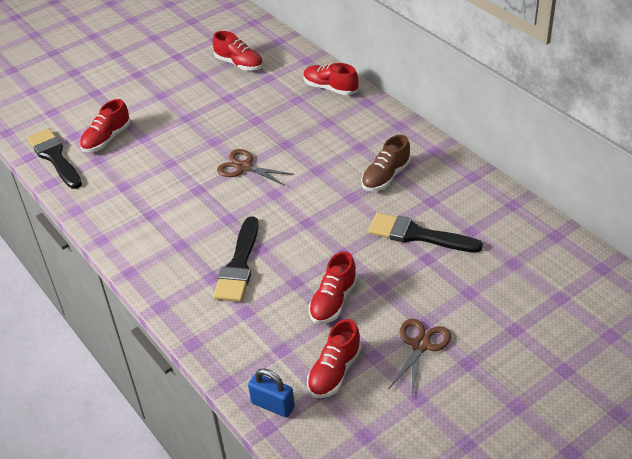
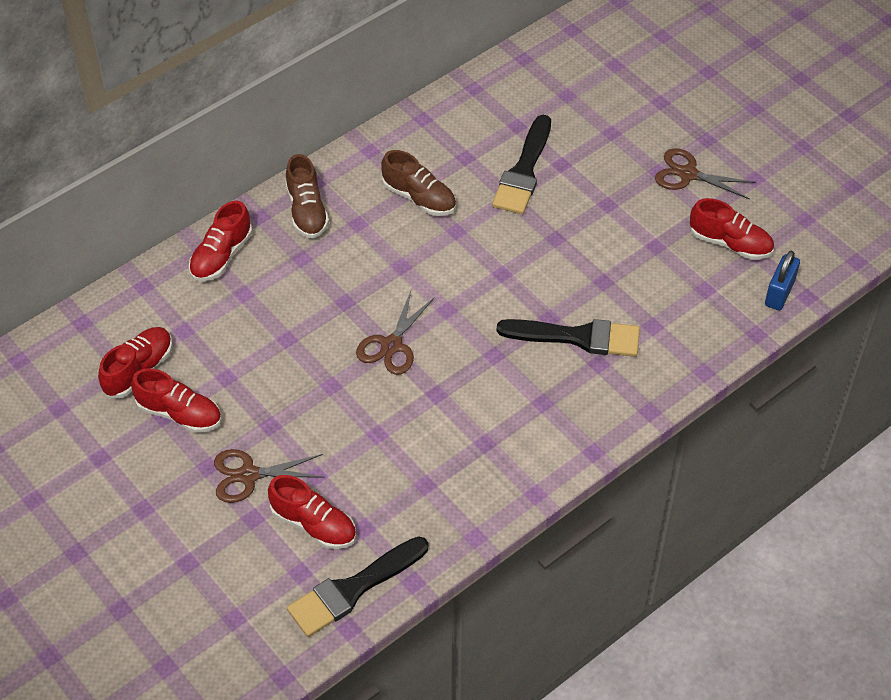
camera: 95 degrees left, 10 degrees up
(150, 111) = (248, 475): none -> brown scissors
(333, 301) = (631, 246): red shoe -> red shoe (179, 414)
(371, 122) = (307, 211): none -> brown shoe

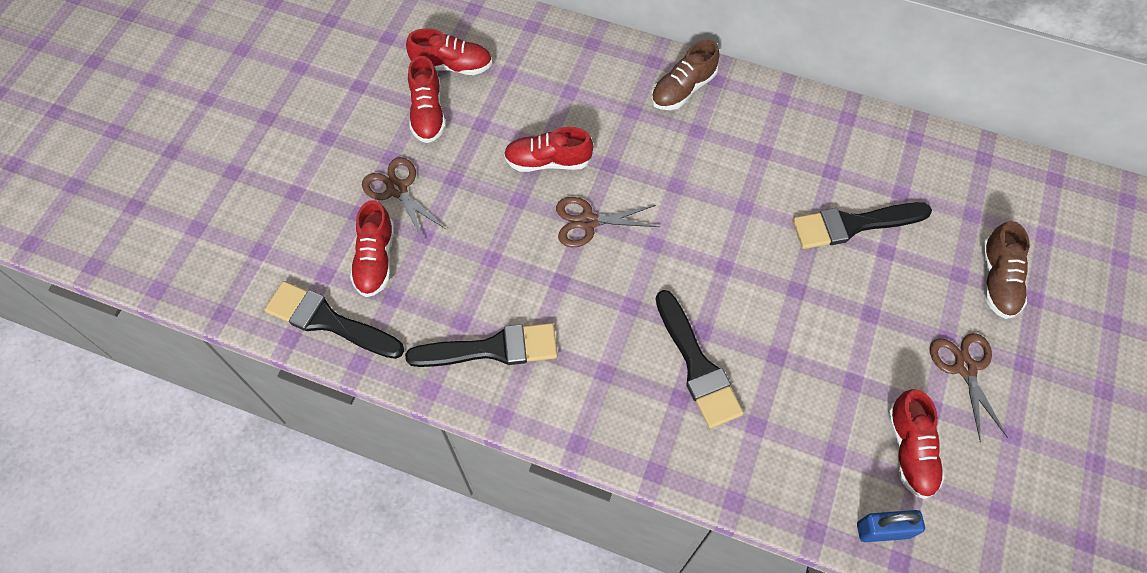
camera: 60 degrees right, 10 degrees up
(221, 256) = (595, 58): red shoe -> red shoe (548, 161)
(419, 198) = (759, 160): brown shoe -> brown shoe (997, 280)
(467, 473) = (492, 349): none -> black brush

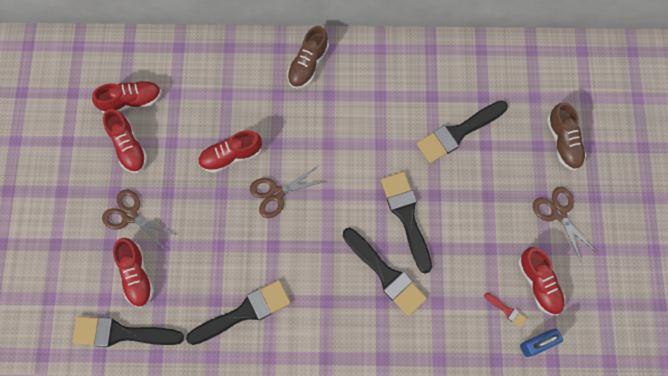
camera: 20 degrees left, 10 degrees up
(749, 303) = (406, 216): none -> black brush
(852, 470) = (506, 310): none -> red brush

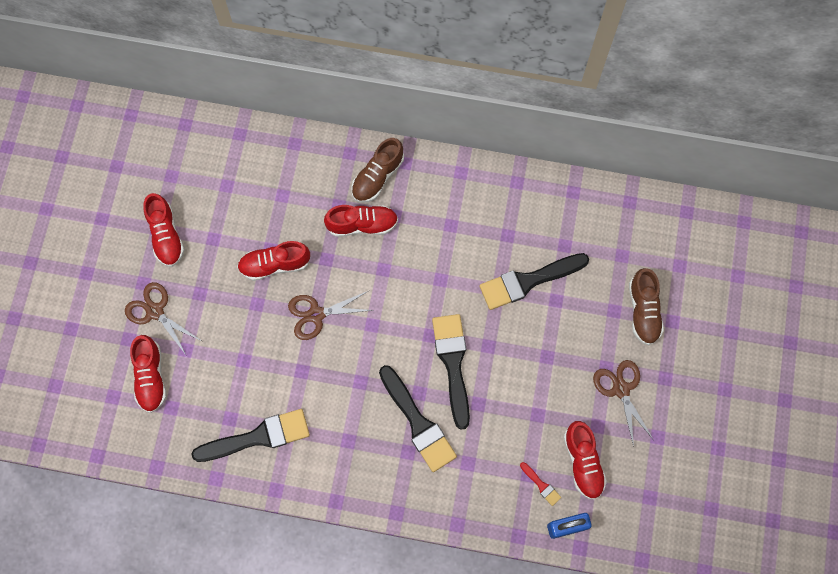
camera: 10 degrees right, 0 degrees up
(121, 333) = (124, 436): black brush -> none
(131, 101) = (178, 185): red shoe -> red shoe (362, 224)

